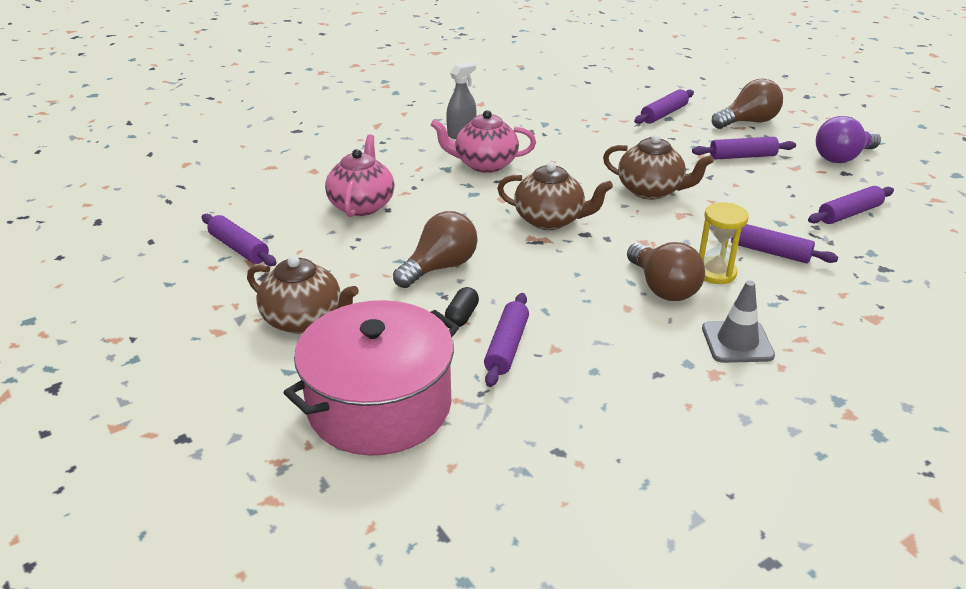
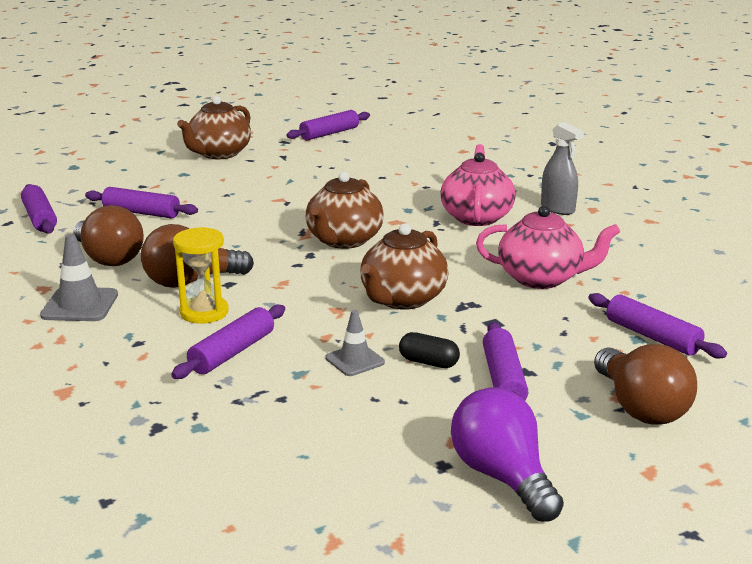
camera: 95 degrees right, 10 degrees down
(362, 205) = (392, 168): pink teapot -> pink teapot (541, 278)
(379, 405) = (103, 174): pink pot -> none
(440, 267) = (272, 194): brown light bulb -> brown light bulb (109, 258)
(462, 316) = (194, 199): black capsule -> black capsule (428, 362)
(750, 204) = (355, 360): none -> grey traffic cone
(849, 213) = (309, 435): purple rolling pin -> purple rolling pin (40, 218)

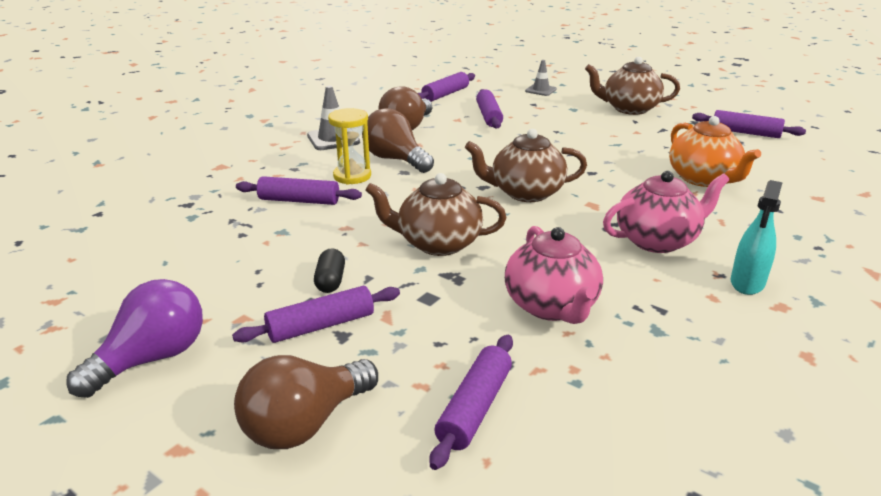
camera: 65 degrees right, 5 degrees up
(355, 360) = (314, 248): grey traffic cone -> grey traffic cone (541, 90)
(394, 172) = (703, 179): none -> orange teapot
(557, 208) = (747, 283): grey spray bottle -> turquoise spray bottle

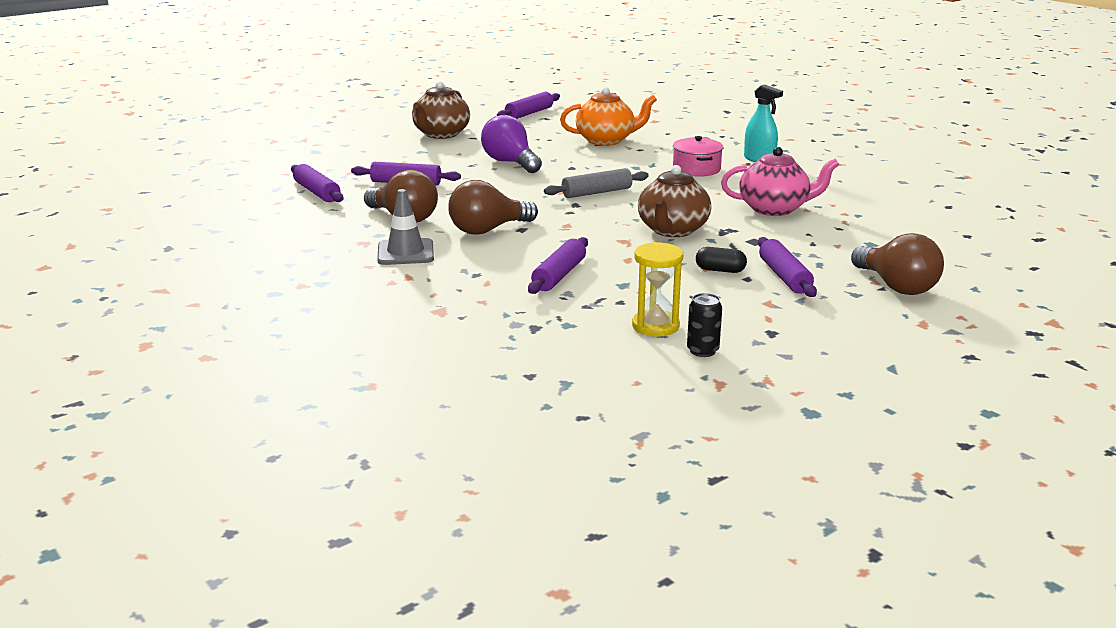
camera: 75 degrees left, 5 degrees down
(127, 286) = (702, 351): none -> black can
(152, 358) = (819, 335): purple light bulb -> purple light bulb (510, 163)
(352, 176) = (515, 250): yellow hourglass -> yellow hourglass (655, 326)
(474, 408) = (881, 241): purple rolling pin -> none
(525, 193) = (597, 193): brown teapot -> grey rolling pin
(541, 90) = (353, 155): grey traffic cone -> none
(657, 240) = (696, 169): pink teapot -> pink pot

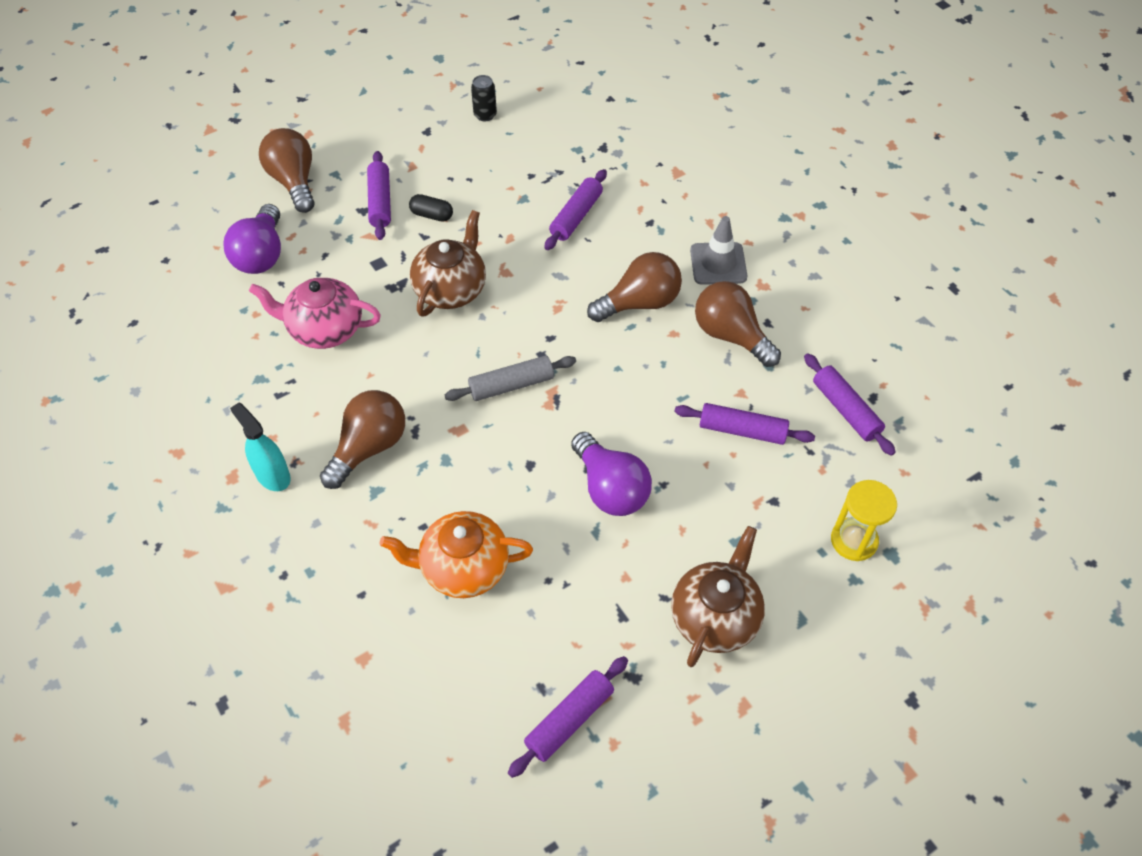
camera: 175 degrees left, 30 degrees up
(655, 326) = (511, 144): yellow hourglass -> yellow hourglass (854, 540)
(696, 169) = (369, 447): pink pot -> brown light bulb
(876, 241) = (261, 255): none -> purple light bulb

